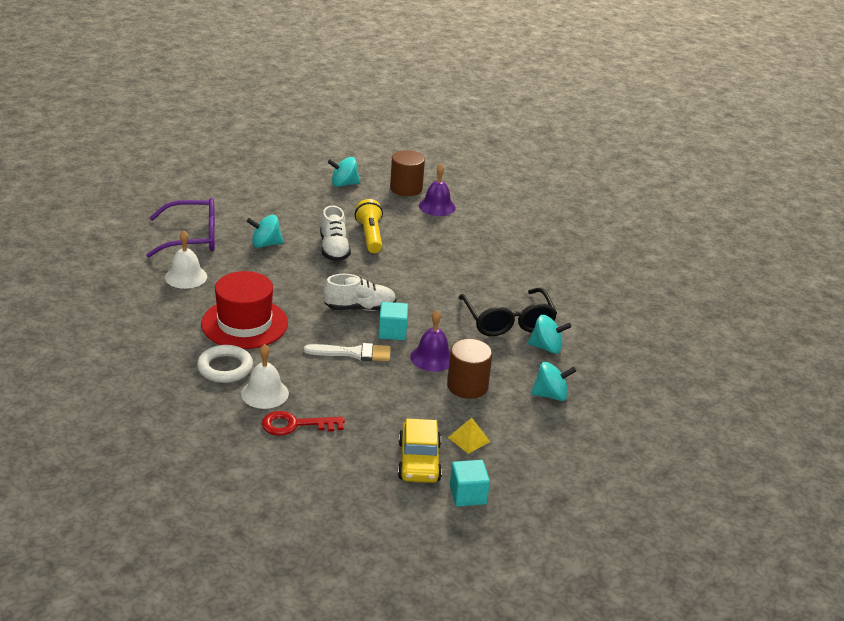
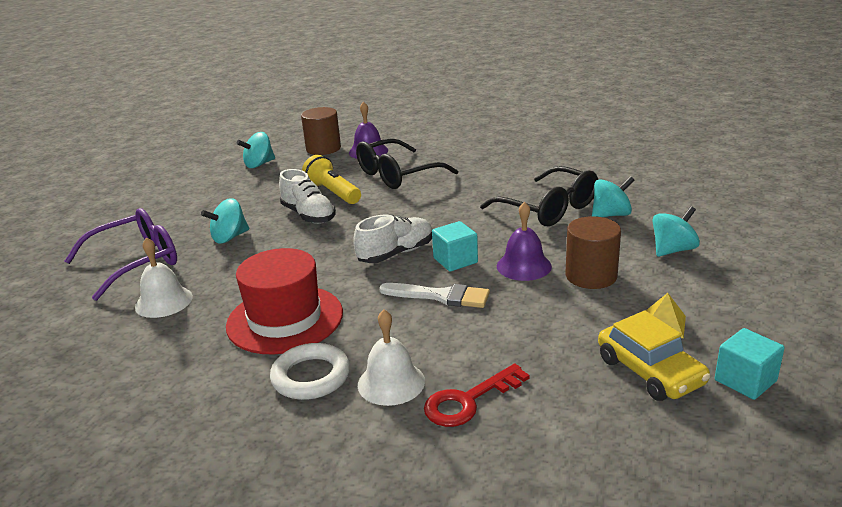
camera: 25 degrees left, 5 degrees down
(353, 353) = (441, 296): white brush -> white brush turned 45 degrees clockwise
(433, 240) = (397, 175): none -> black glasses

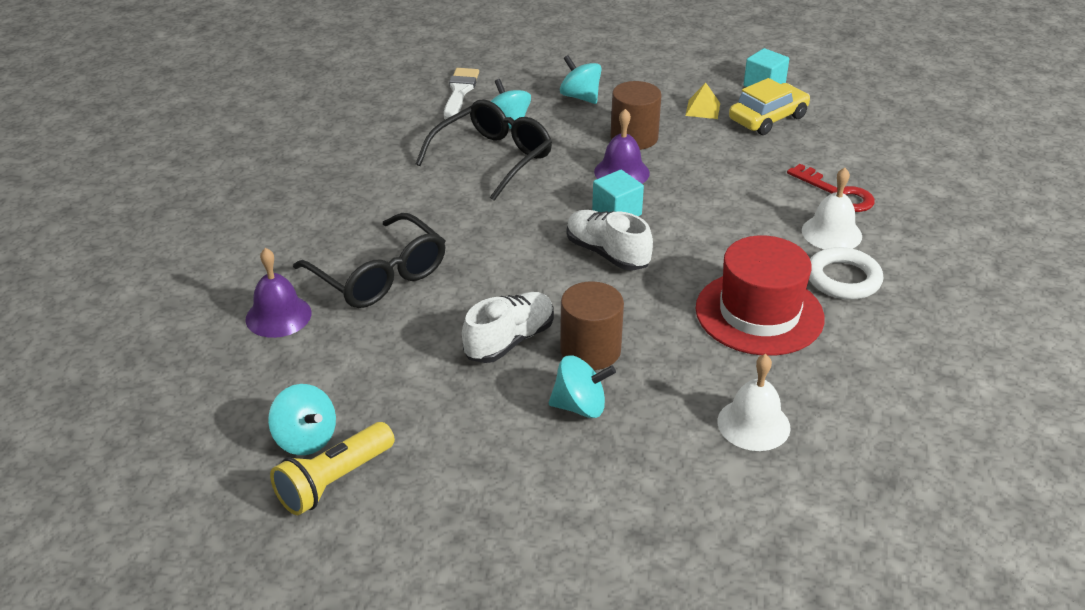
camera: 100 degrees left, 10 degrees up
(136, 262) = (663, 489): purple glasses -> none
(229, 237) = (580, 406): turquoise spinning top -> turquoise spinning top turned 45 degrees counterclockwise
(323, 148) = (250, 370): brown cylinder -> brown cylinder (590, 350)
(333, 193) = (436, 329): yellow flashlight -> yellow flashlight (334, 481)
(441, 296) = (689, 217): white brush -> white brush (460, 92)

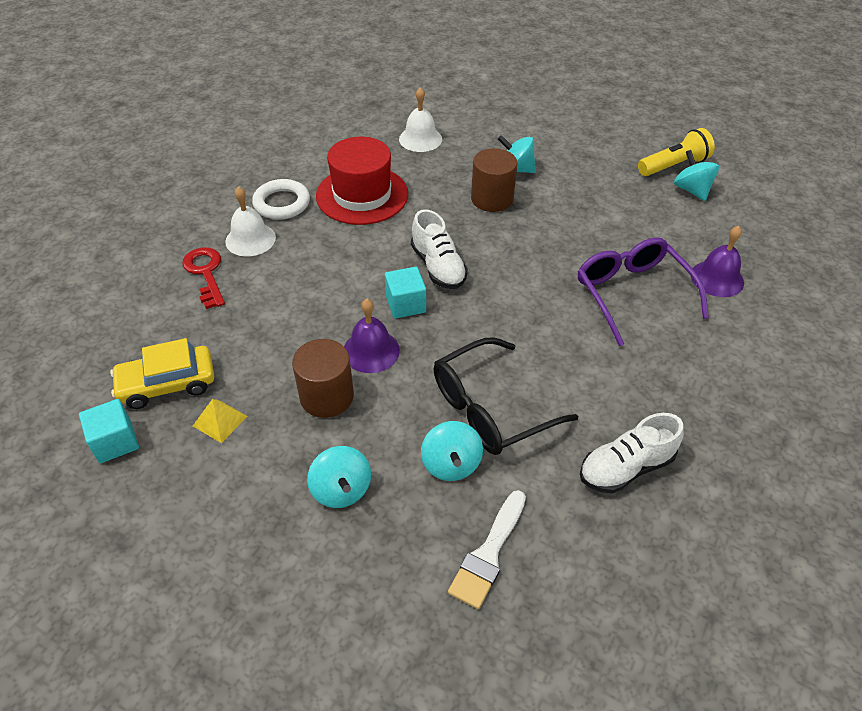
camera: 160 degrees left, 10 degrees up
(380, 276) = (632, 293): black glasses -> purple glasses
(509, 340) = (544, 218): white shoe -> white shoe (625, 468)

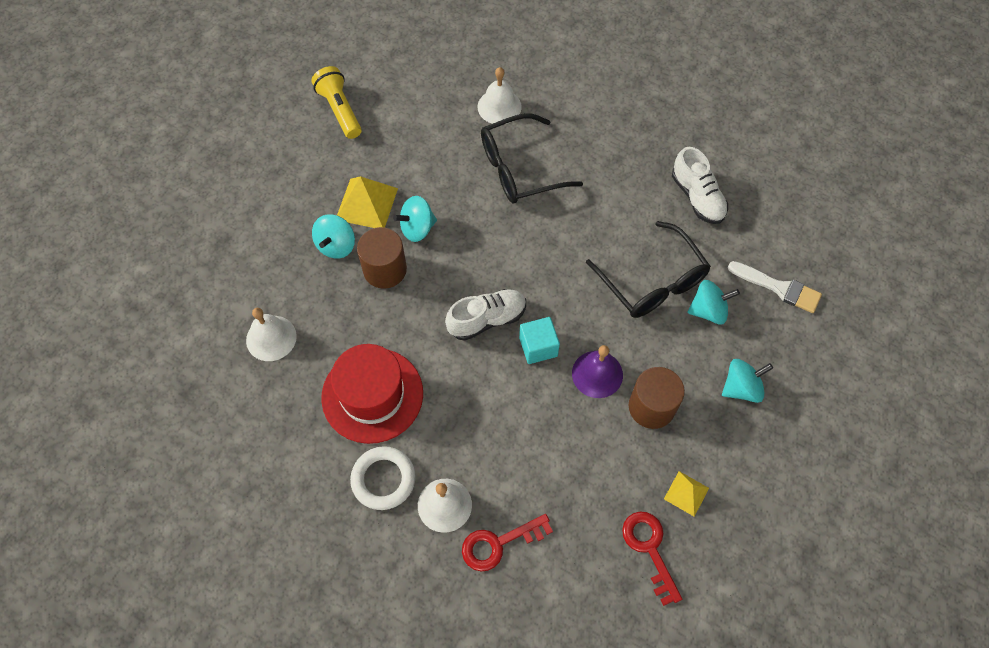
camera: 90 degrees left, 15 degrees up
(115, 442) = (718, 581): turquoise cube -> none
(167, 384) = (649, 549): yellow car -> red key
(565, 186) = (366, 203): none -> yellow pyramid
(632, 293) = (519, 169): purple glasses -> black glasses
(691, 190) = (379, 103): turquoise spinning top -> turquoise spinning top (417, 228)
(717, 278) = (499, 106): purple bell -> white bell

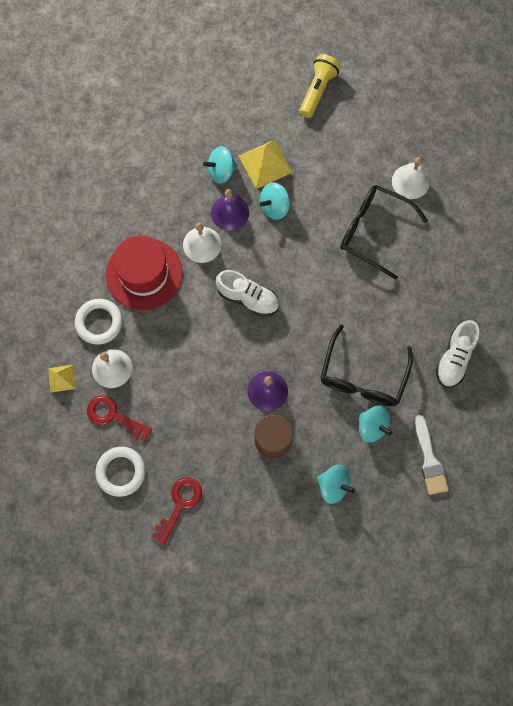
camera: 50 degrees right, 10 degrees up
(271, 338) = (131, 189): white bell -> white bell (202, 244)
(385, 269) = (230, 212): brown cylinder -> purple bell
(417, 228) = (274, 207): turquoise spinning top -> turquoise spinning top turned 60 degrees counterclockwise
(538, 347) = (256, 342): turquoise cube -> none
(566, 583) = (121, 472): none -> white ring
(686, 493) = (233, 501): yellow pyramid -> yellow pyramid (61, 378)

